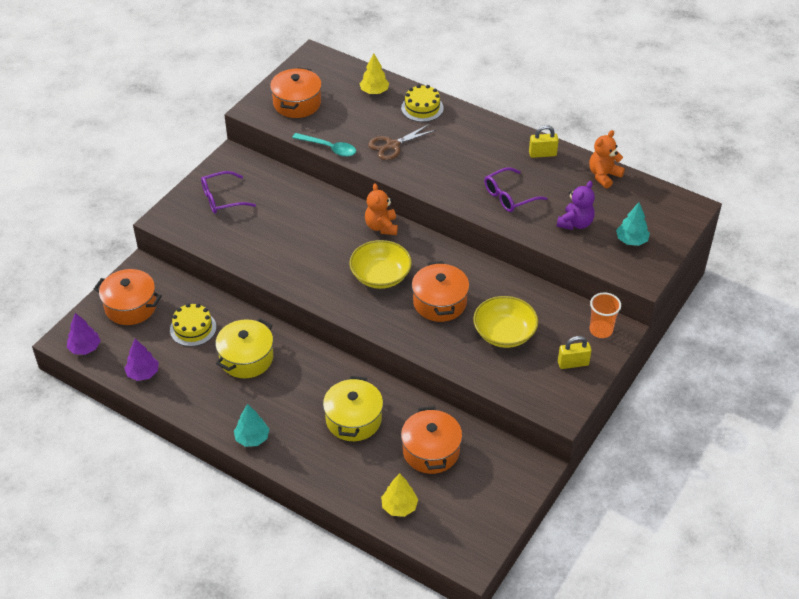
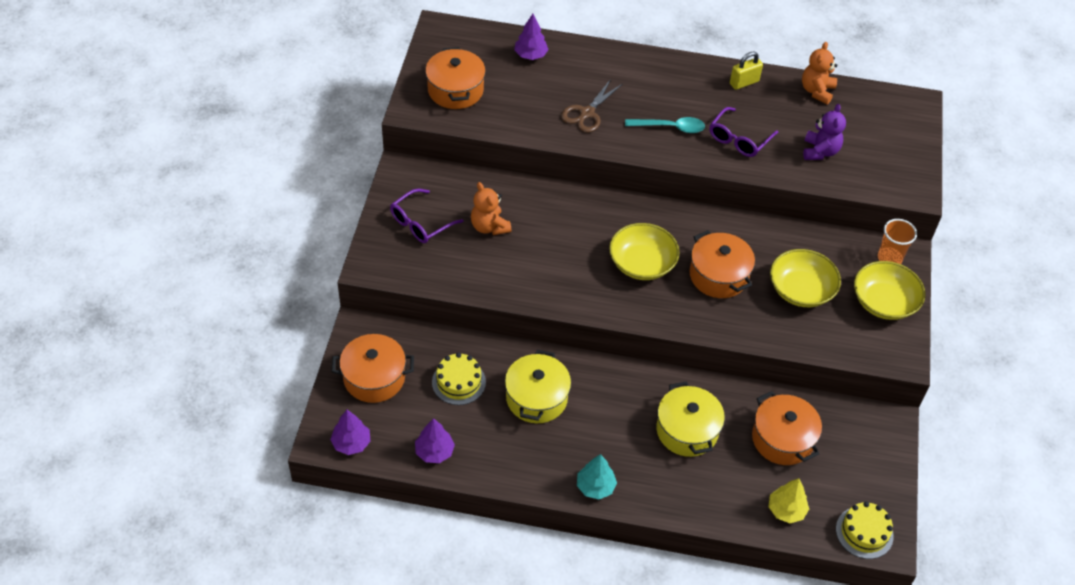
camera: 25 degrees left, 5 degrees up
(329, 148) = (521, 134): turquoise spoon -> turquoise spoon (670, 127)
(374, 91) = (530, 55): yellow tree -> purple tree
(381, 227) = (610, 207): orange teddy bear -> orange teddy bear (489, 226)
(422, 108) = (592, 61): yellow cake -> yellow cake (864, 532)
(573, 363) = (884, 302): yellow padlock -> yellow bowl
(631, 240) = (883, 155): turquoise tree -> none

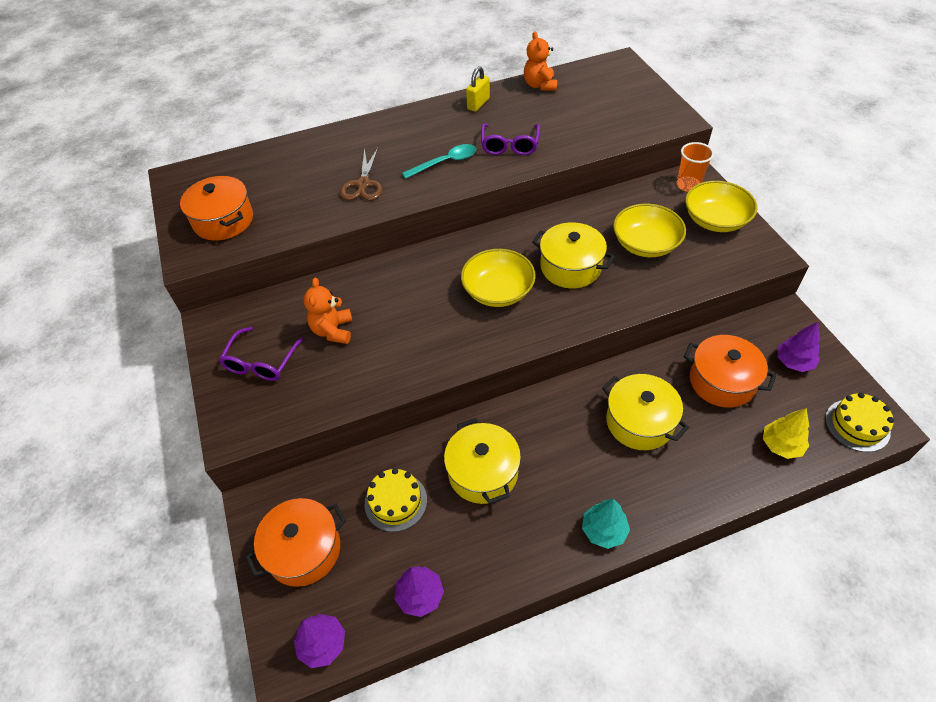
camera: 25 degrees left, 0 degrees up
(489, 226) = (333, 330): orange teddy bear -> orange teddy bear turned 60 degrees clockwise
(530, 55) = (278, 161): purple tree -> purple tree (794, 362)
(718, 275) = (570, 267): orange pot -> yellow pot
(820, 151) = (581, 125): purple teddy bear -> none

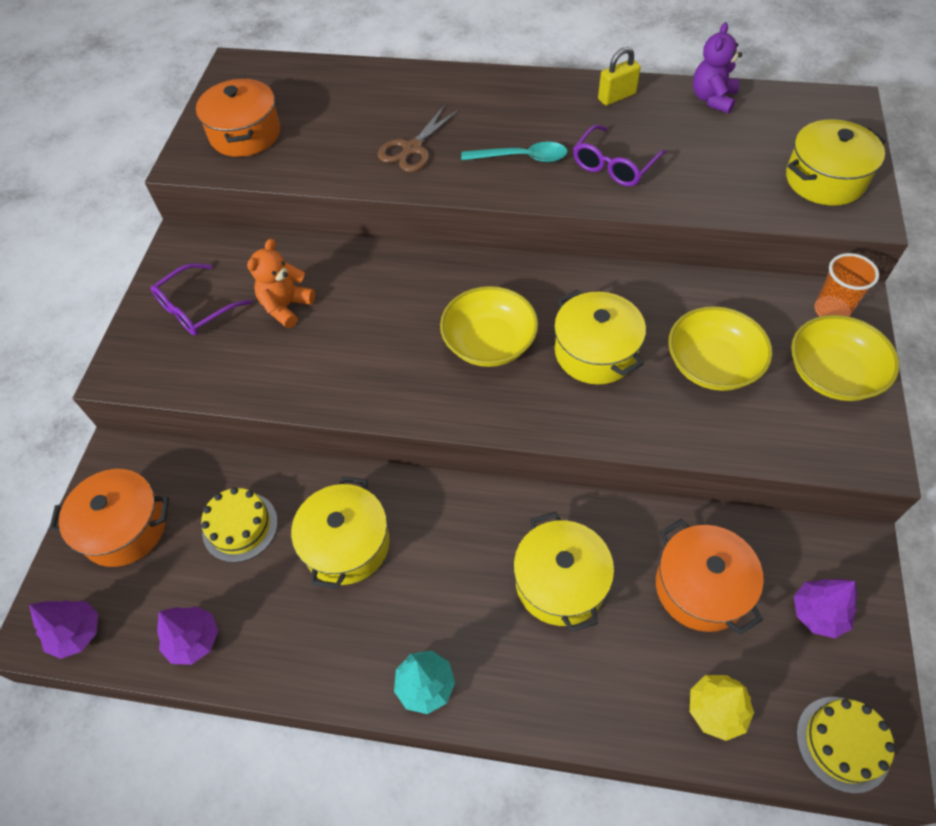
camera: 30 degrees right, 5 degrees up
(540, 85) = (712, 99): orange teddy bear -> purple teddy bear
(641, 108) = (825, 179): none -> yellow pot

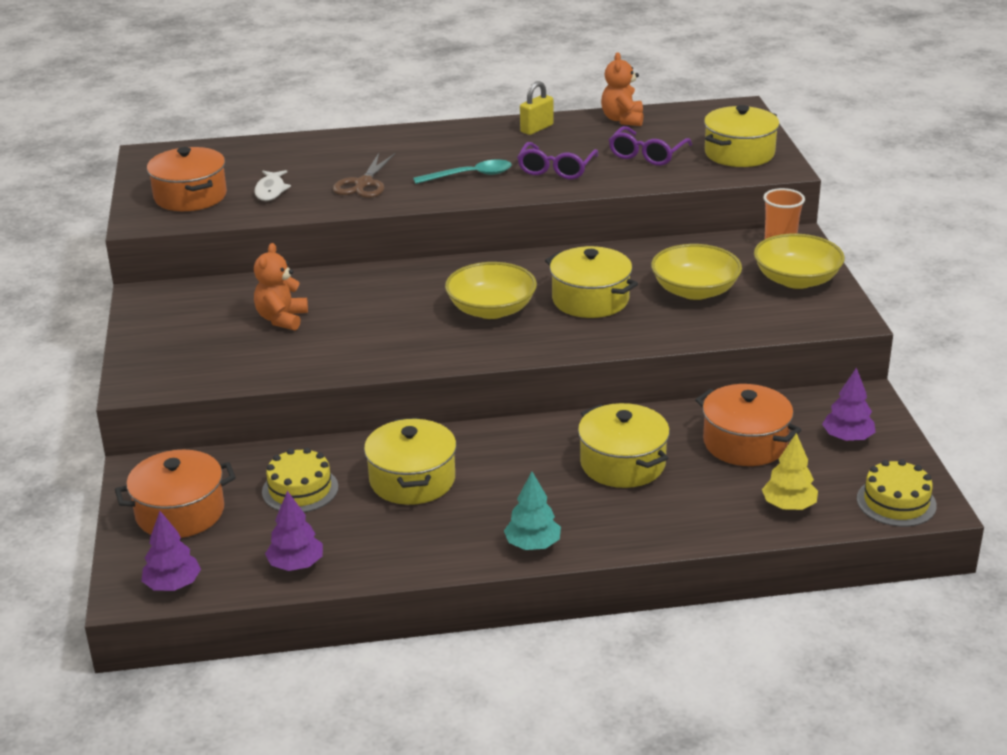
camera: 20 degrees left, 25 degrees down
(196, 308) = (189, 334): purple glasses -> purple glasses (647, 155)
(321, 141) = (271, 191): none -> white fish
(712, 99) = (622, 119): purple teddy bear -> orange teddy bear

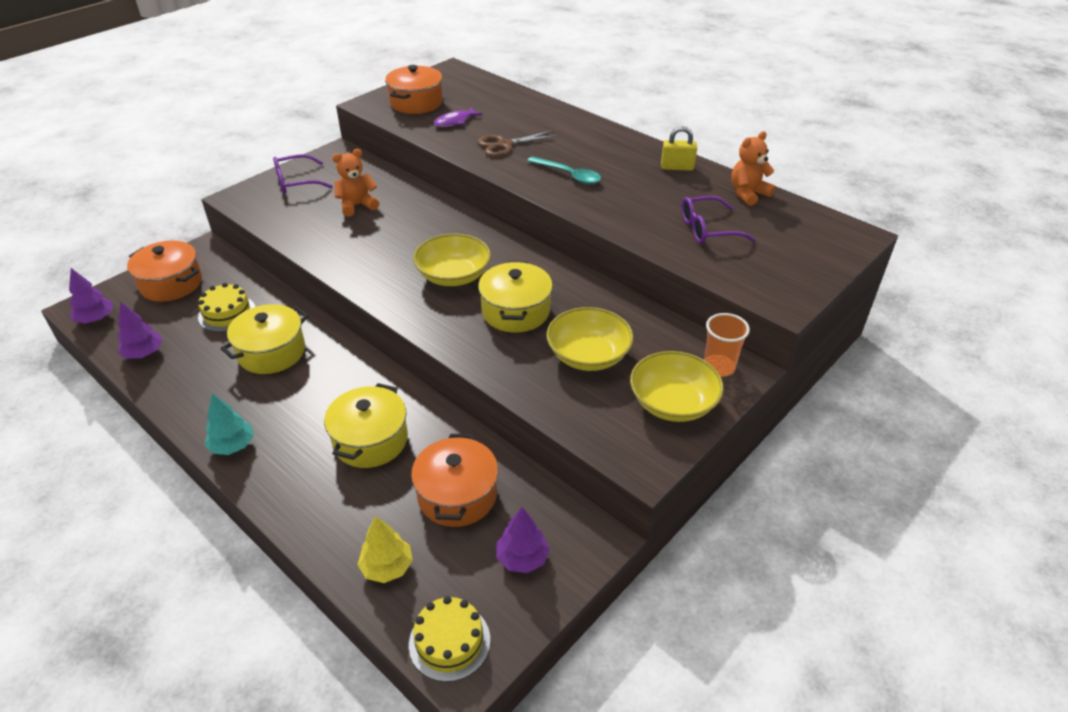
camera: 50 degrees right, 10 degrees up
(271, 191) = (455, 121): white fish -> purple fish
(556, 169) = (627, 202): purple glasses -> purple glasses (296, 182)
(739, 153) = (778, 270): yellow pot -> none

